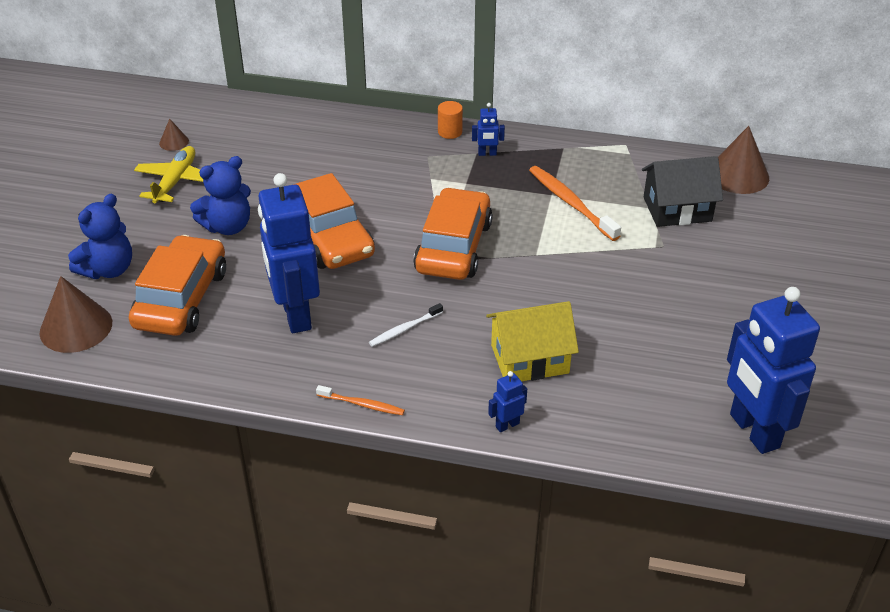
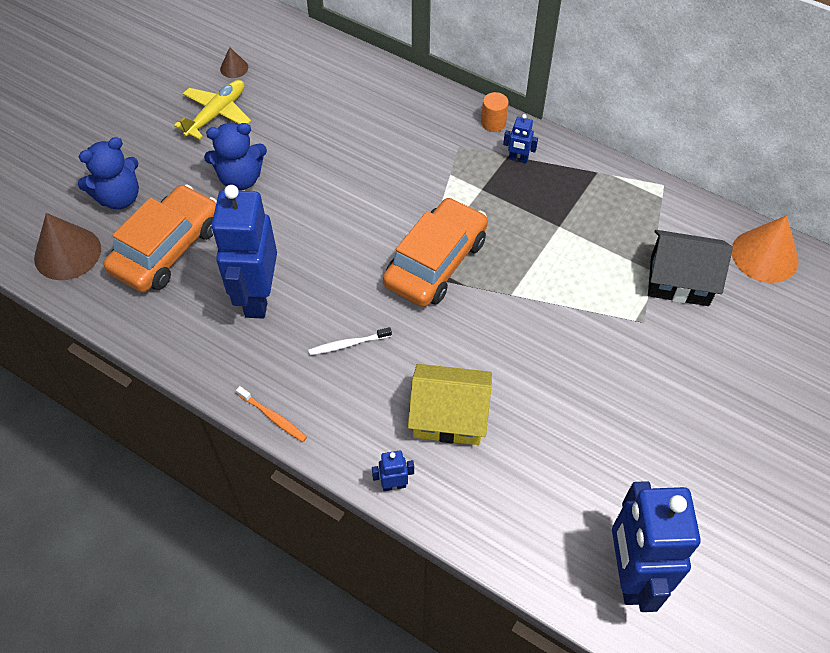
camera: 20 degrees right, 15 degrees up
(329, 237) = (326, 217): orange car -> none
(570, 203) = (573, 242): orange toothbrush -> none
(738, 175) = (764, 255): brown cone -> orange cone

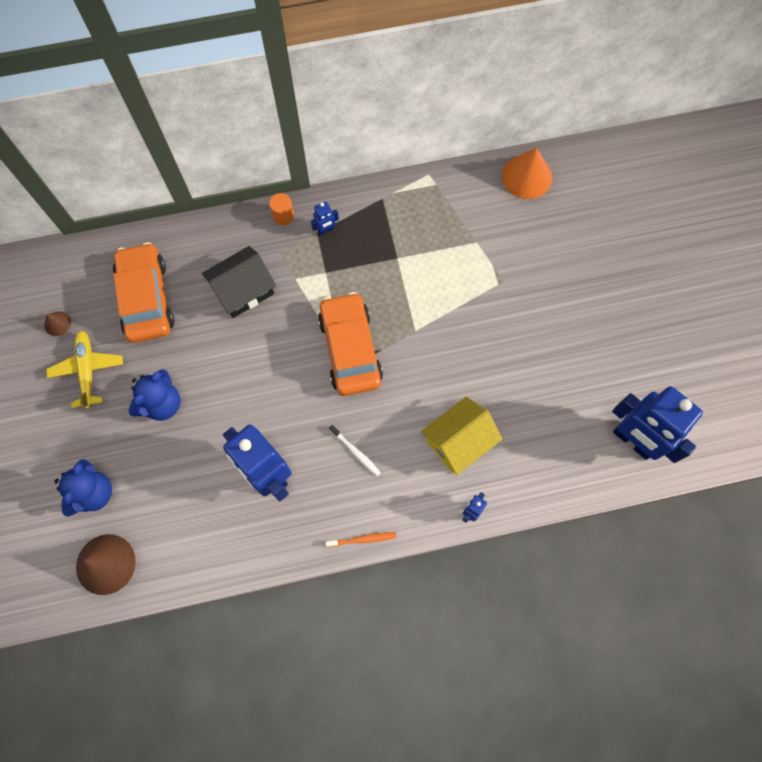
camera: 45 degrees left, 15 degrees up
(167, 248) = (170, 497): orange car -> orange car (146, 299)
(348, 344) = (356, 452): white toothbrush -> white toothbrush turned 75 degrees counterclockwise
(679, 280) = (497, 235): black house -> black house (243, 290)

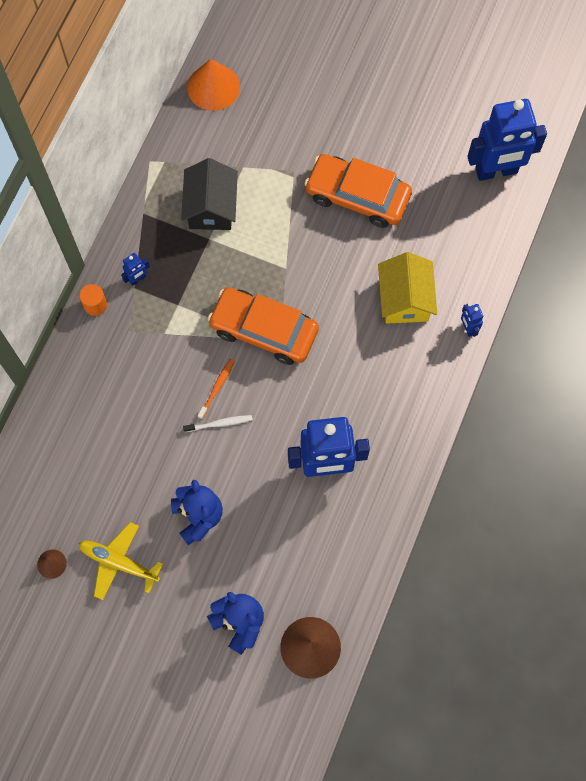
camera: 55 degrees left, 0 degrees up
(146, 299) = (87, 471): orange car -> orange car (357, 196)
(243, 290) = (142, 383): black house -> black house (211, 207)
(326, 230) = (137, 279): blue robot -> blue robot turned 45 degrees clockwise
(356, 452) = (357, 384): white toothbrush -> white toothbrush (220, 423)
(363, 539) = (433, 425): orange toothbrush -> orange toothbrush (217, 387)

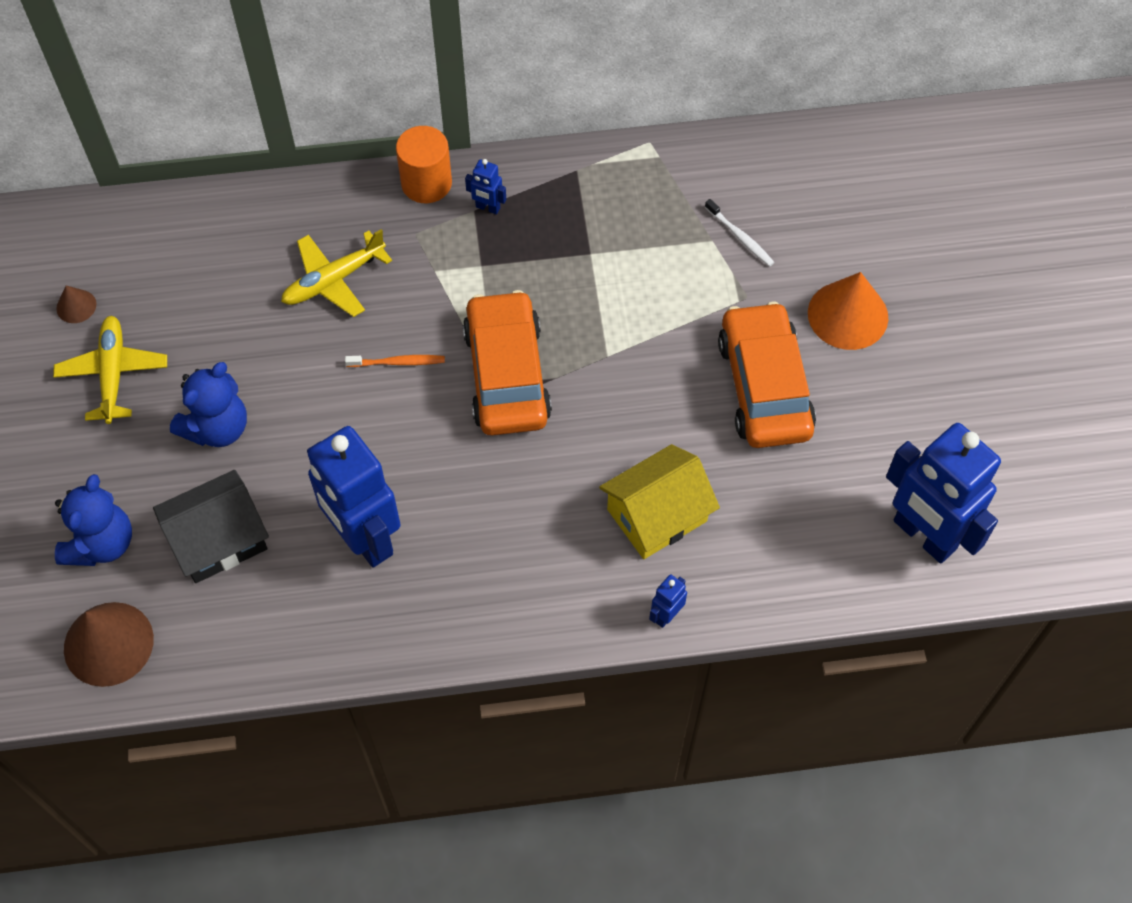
camera: 60 degrees right, 10 degrees down
(95, 305) = (426, 183): orange cylinder -> orange cylinder, size x1.57
(133, 396) = (334, 280): none -> yellow plane
(211, 207) = (634, 234): black house -> black house (219, 540)
(213, 87) = (797, 155): orange cone -> orange cone (848, 315)
(220, 423) = (352, 389): white toothbrush -> white toothbrush (740, 237)

